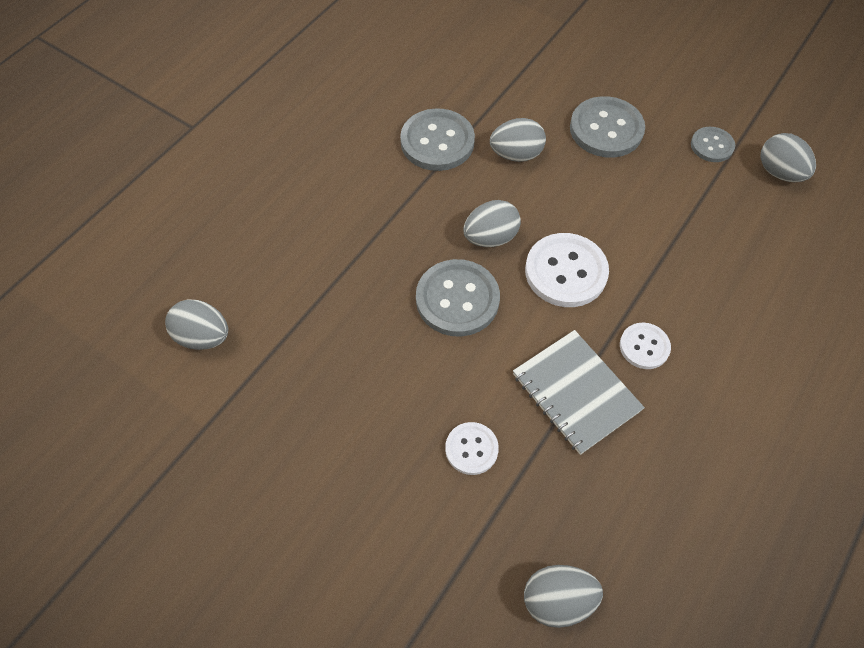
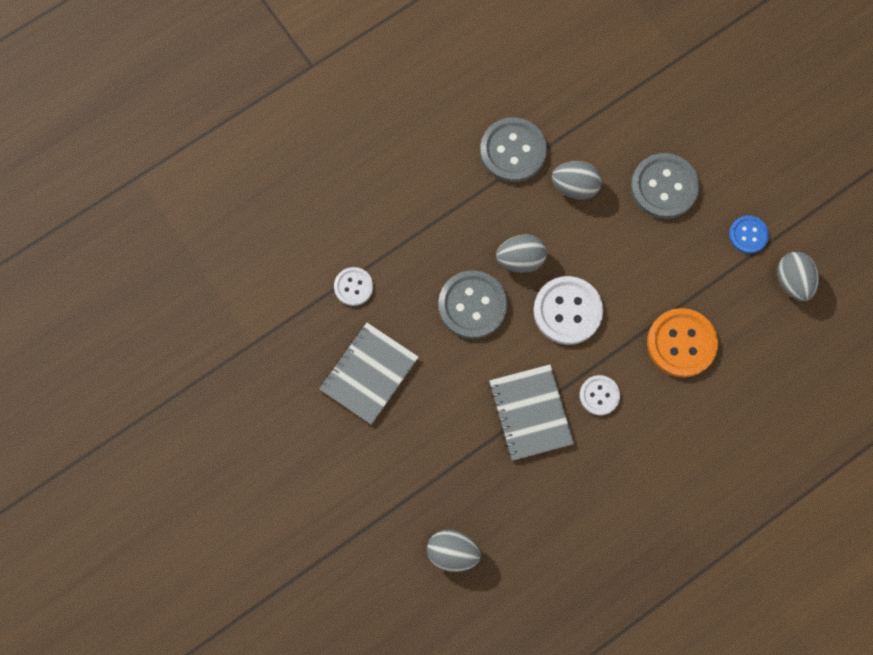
camera: 20 degrees right, 15 degrees up
(203, 336) = (270, 270): grey egg -> none
(364, 414) = (369, 374): none -> grey notebook
(471, 449) = (436, 428): white button -> white button (353, 287)
(703, 264) = (681, 343): none -> orange button
(712, 146) = (748, 235): grey button -> blue button

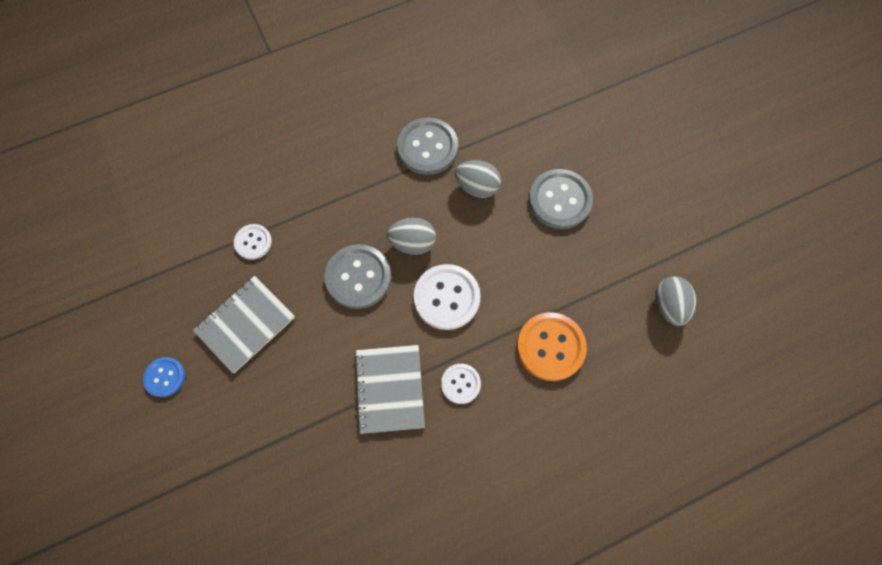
camera: 10 degrees right, 5 degrees down
(452, 552) = (279, 517): grey egg -> none
(748, 235) = (632, 256): blue button -> blue button (165, 377)

